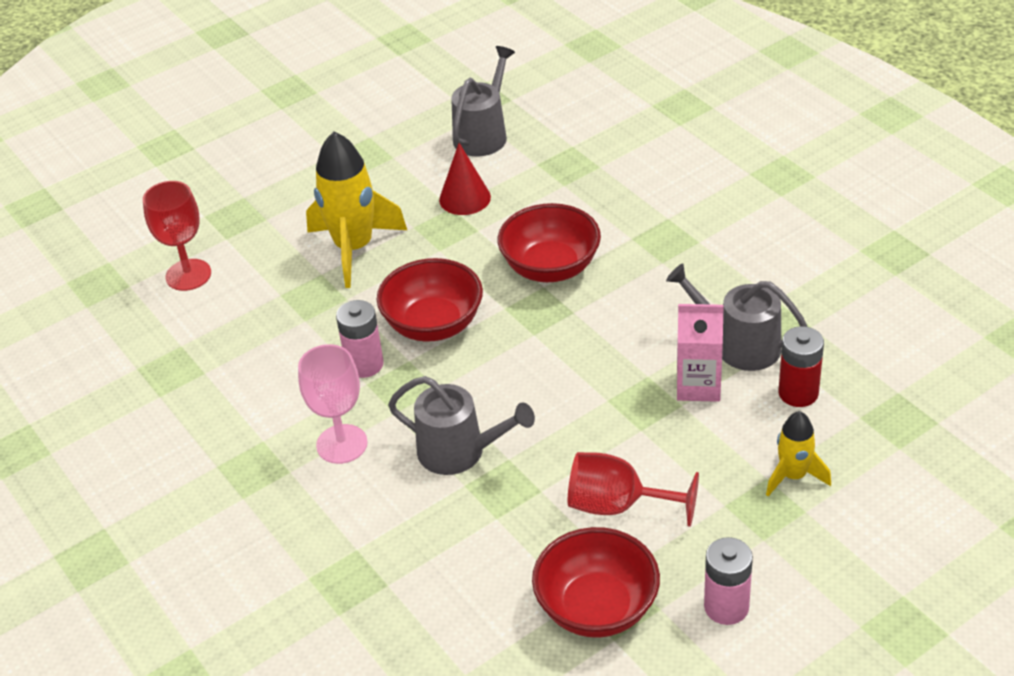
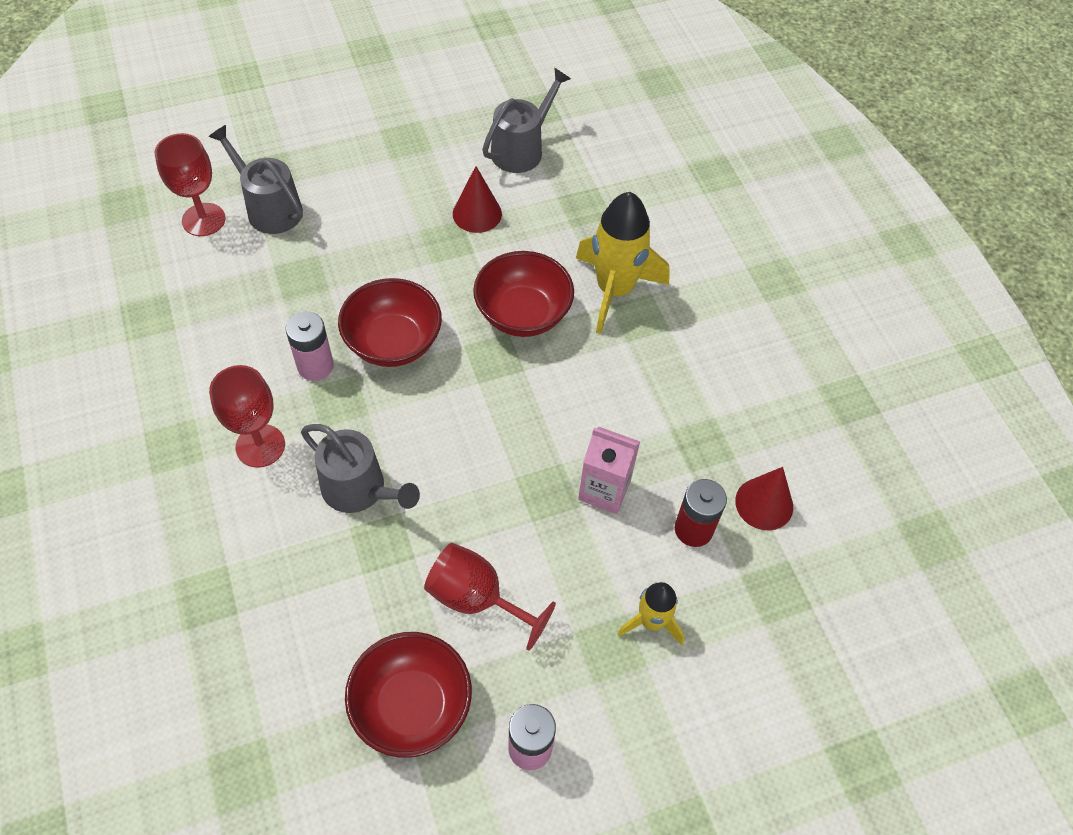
camera: 10 degrees right, 15 degrees up
(342, 444) = (260, 446): pink goblet -> red goblet
(354, 248) = (357, 237): yellow rocket -> yellow rocket (614, 290)
(740, 345) = (661, 457): grey watering can -> grey watering can (269, 208)
(854, 354) = (764, 503): none -> red cone

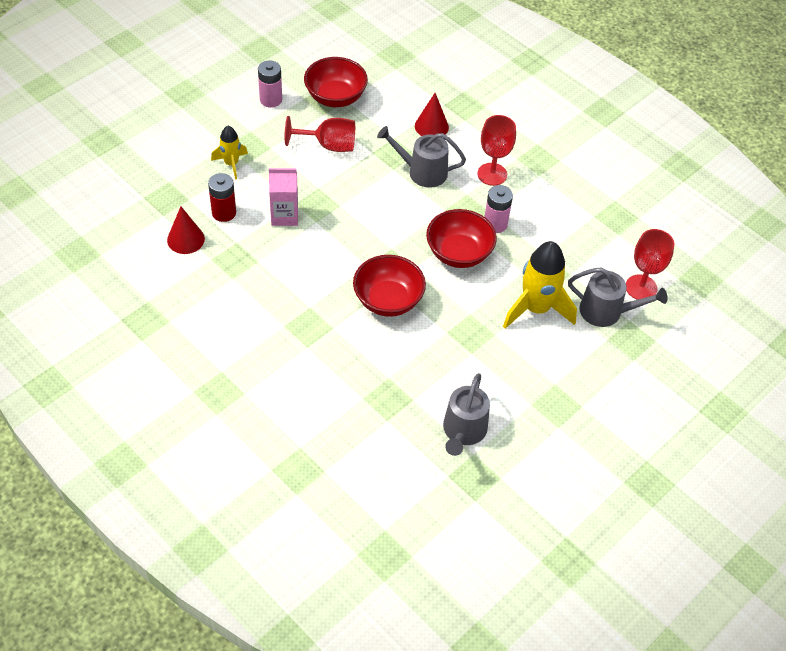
camera: 155 degrees right, 5 degrees down
(477, 213) = (463, 362): red cone -> red cone (431, 126)
(614, 290) = (334, 339): yellow rocket -> yellow rocket (536, 308)

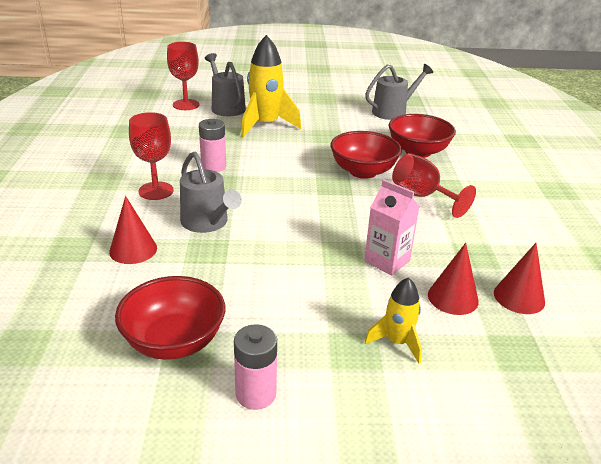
camera: 135 degrees left, 20 degrees down
(224, 213) = (453, 298): red battery -> red cone
(329, 145) = (259, 294): red goblet -> red goblet (422, 196)
(459, 253) = (269, 167): red bowl -> red bowl (418, 151)

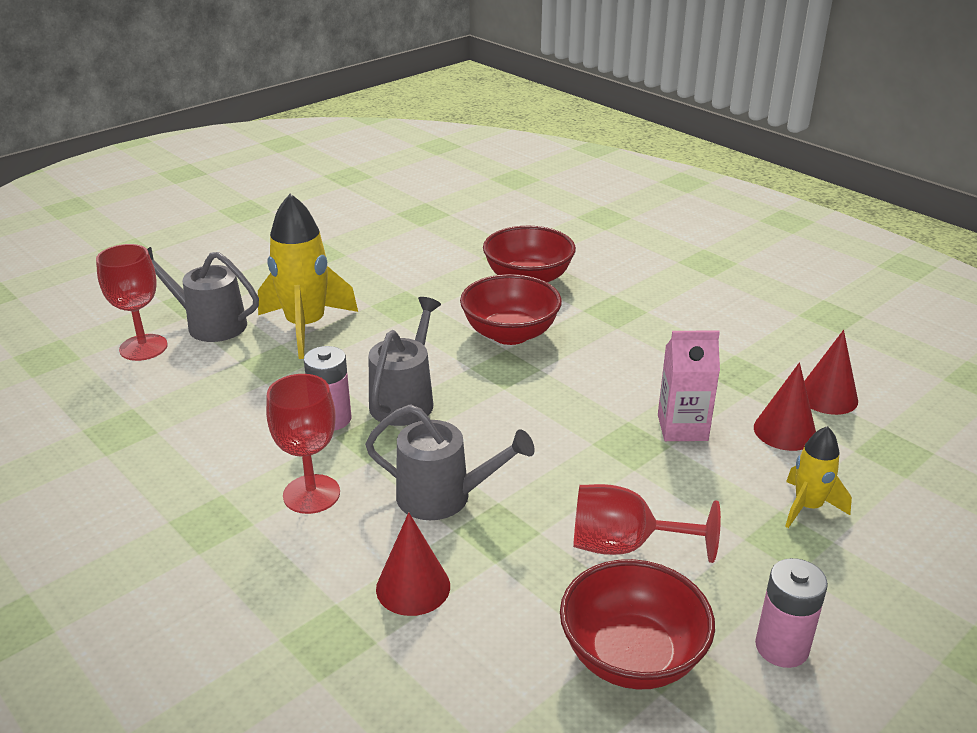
camera: 40 degrees left, 0 degrees up
(393, 112) = (428, 238): grey watering can -> grey watering can (405, 400)
(422, 196) = (608, 333): red goblet -> red goblet (624, 546)

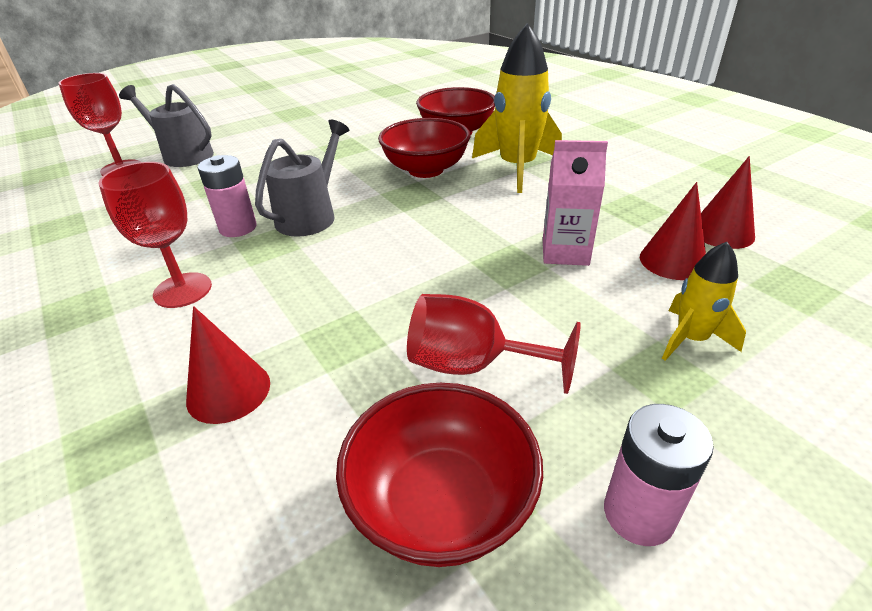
camera: 10 degrees right, 5 degrees up
(306, 327) = (257, 159): yellow rocket -> yellow rocket (517, 168)
(443, 497) = (304, 301): grey watering can -> none

